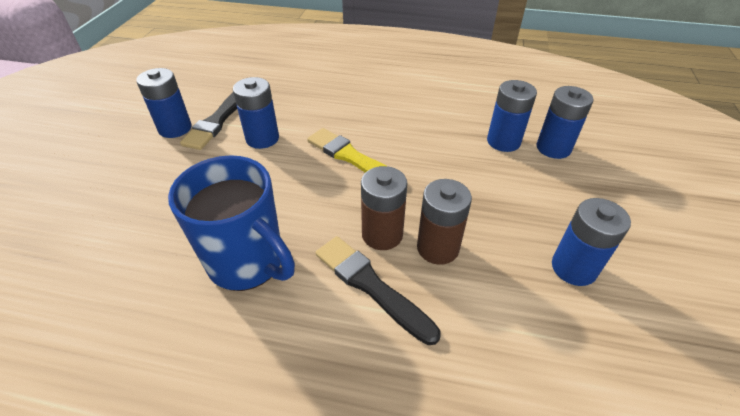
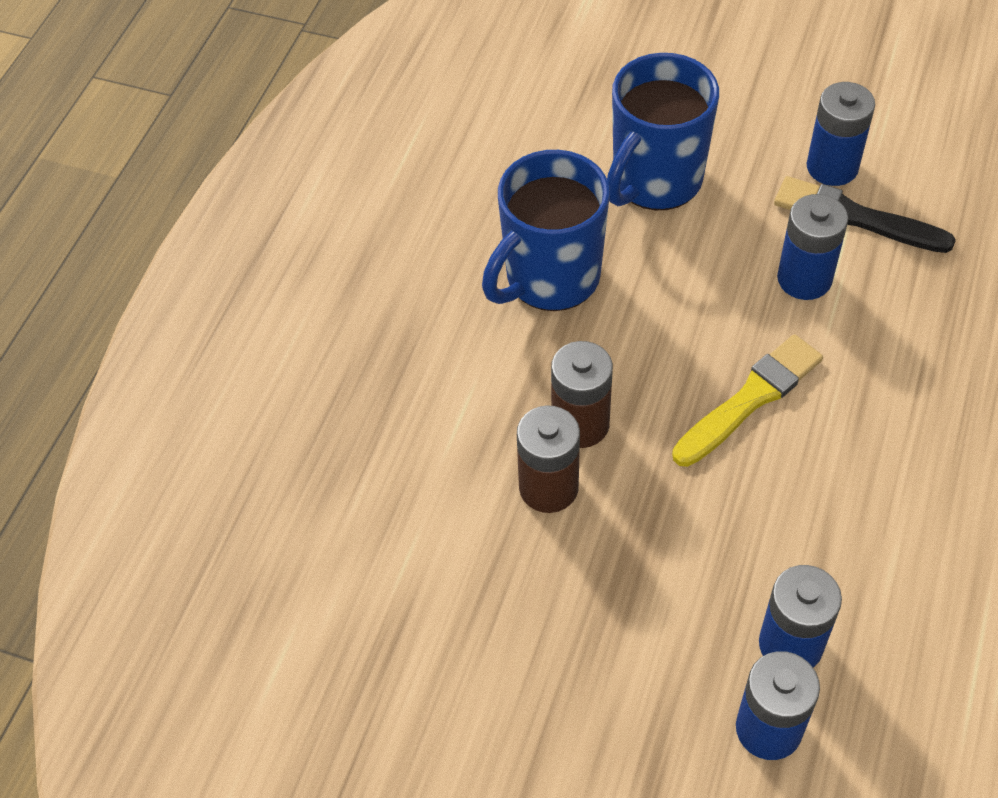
camera: 100 degrees right, 10 degrees up
(161, 207) = (655, 181): none -> blue mug
(371, 286) = (497, 404): black brush -> none
(573, 268) = (491, 652): blue battery -> none

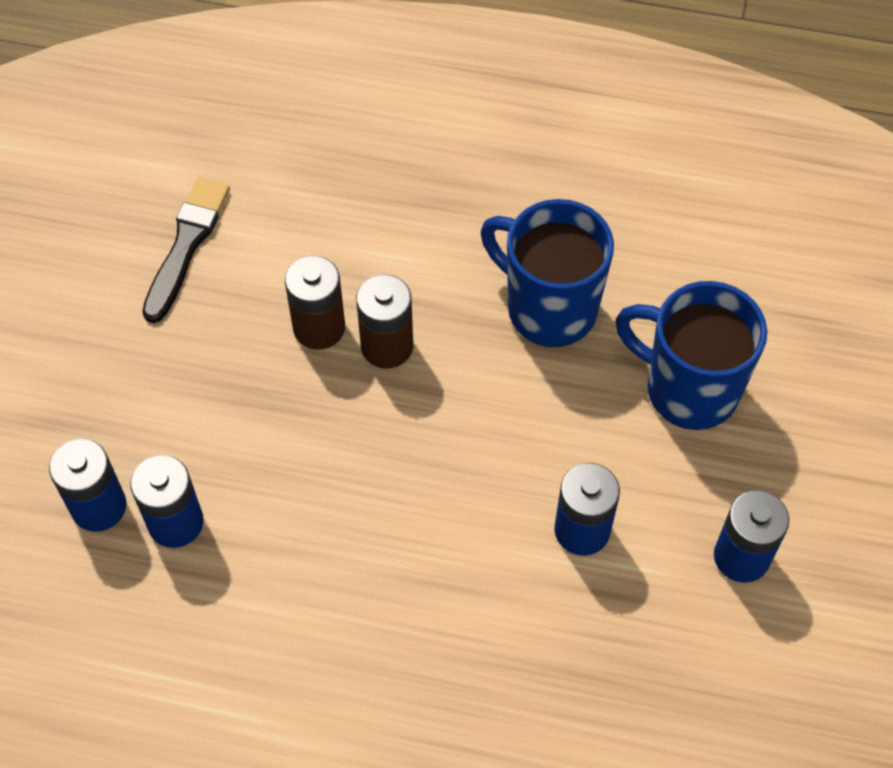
camera: 80 degrees right, 5 degrees up
(750, 399) = (428, 484): yellow brush -> none
(855, 217) = (673, 580): black brush -> black brush (186, 245)

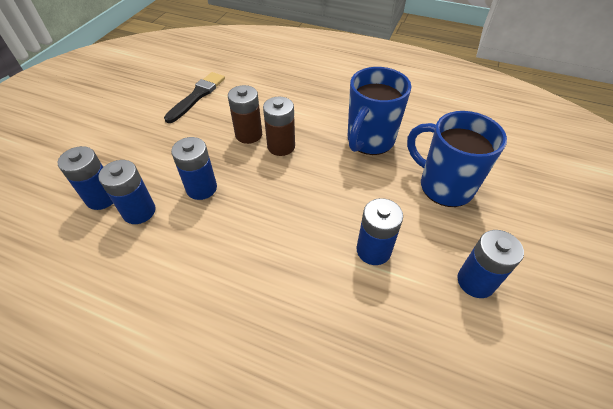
camera: 10 degrees right, 10 degrees down
(268, 459) = (201, 188): none -> blue battery
(548, 308) = (369, 141): blue mug -> blue mug turned 105 degrees counterclockwise

